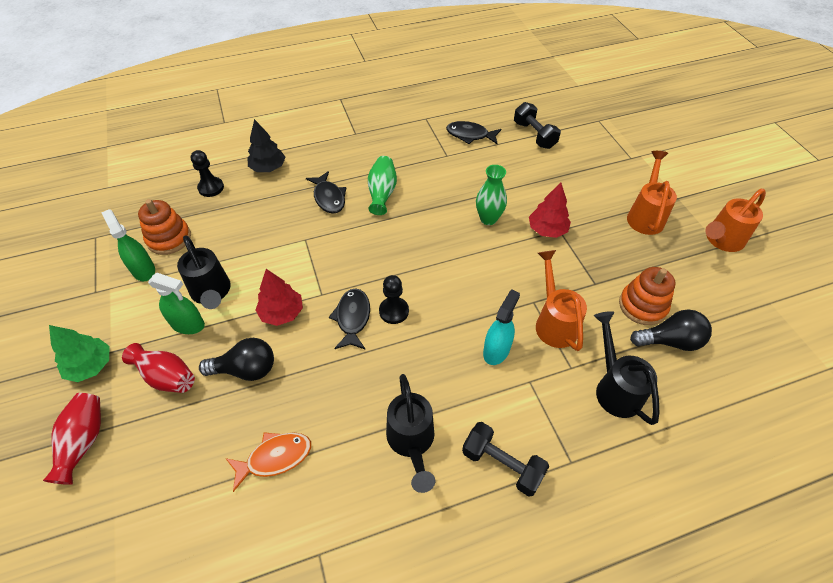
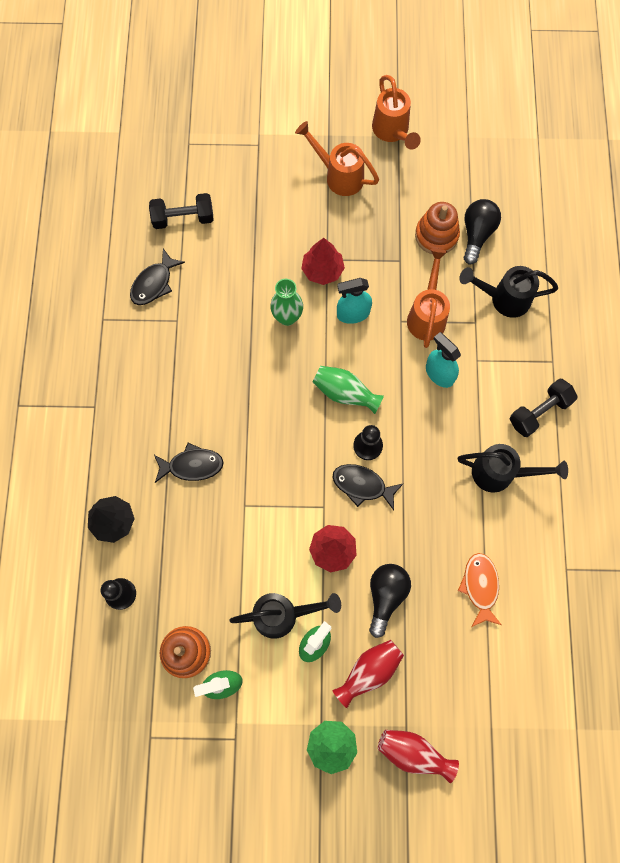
camera: 70 degrees left, 20 degrees up
(382, 193) = (208, 407): green vase -> green vase (345, 393)
(519, 263) = (353, 314): none -> turquoise spray bottle
(553, 322) = (427, 314): orange watering can -> orange watering can turned 90 degrees clockwise

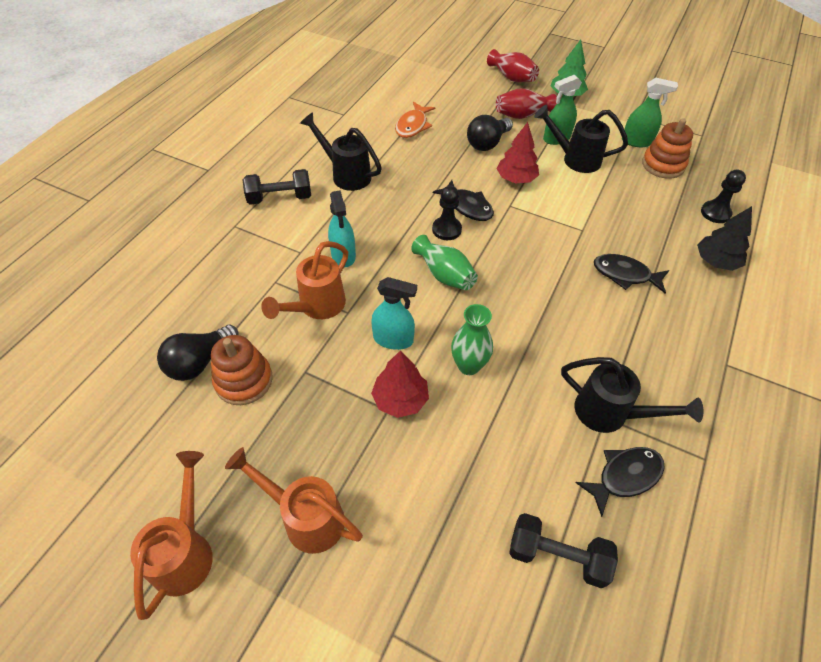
camera: 155 degrees left, 20 degrees down
(338, 175) = (305, 517): orange watering can -> orange watering can turned 150 degrees clockwise
(503, 299) = (230, 290): black watering can -> black watering can (611, 414)

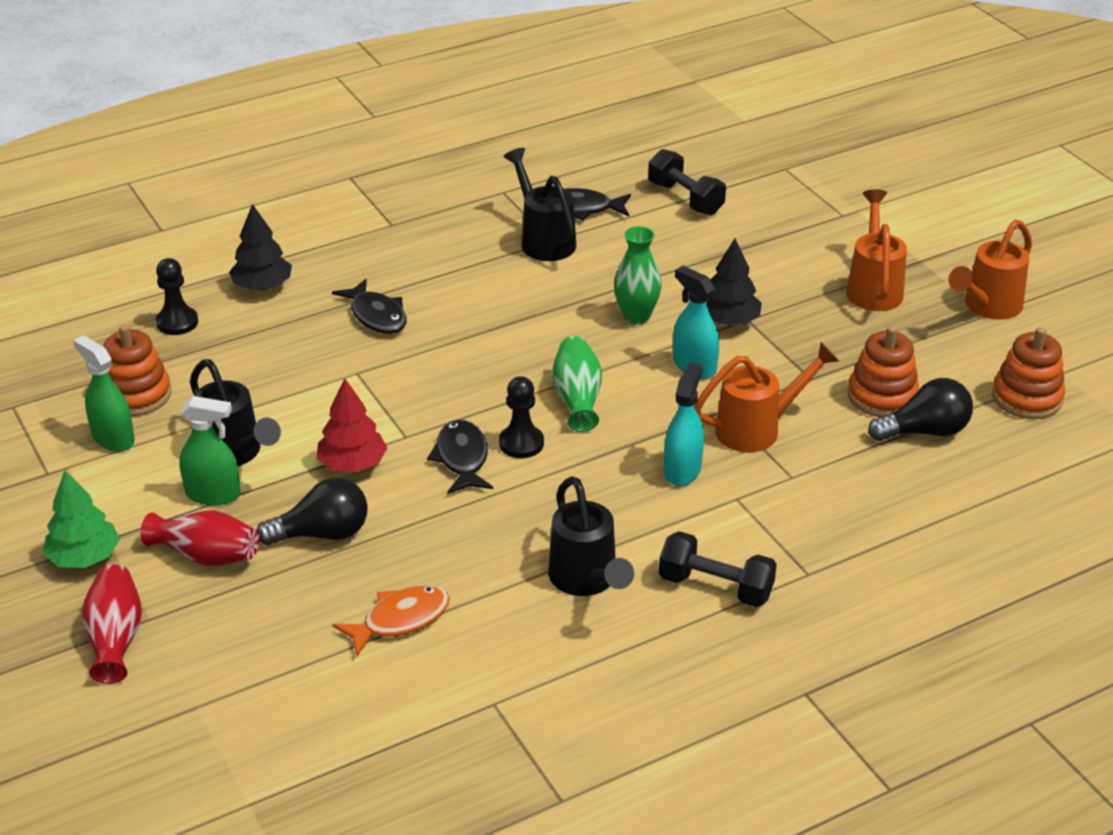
camera: 145 degrees left, 15 degrees down
(125, 440) = (1027, 398): none -> orange stacking toy
(305, 517) = (873, 287): orange watering can -> orange watering can turned 150 degrees counterclockwise
(400, 399) = (728, 321): red tree -> black tree

